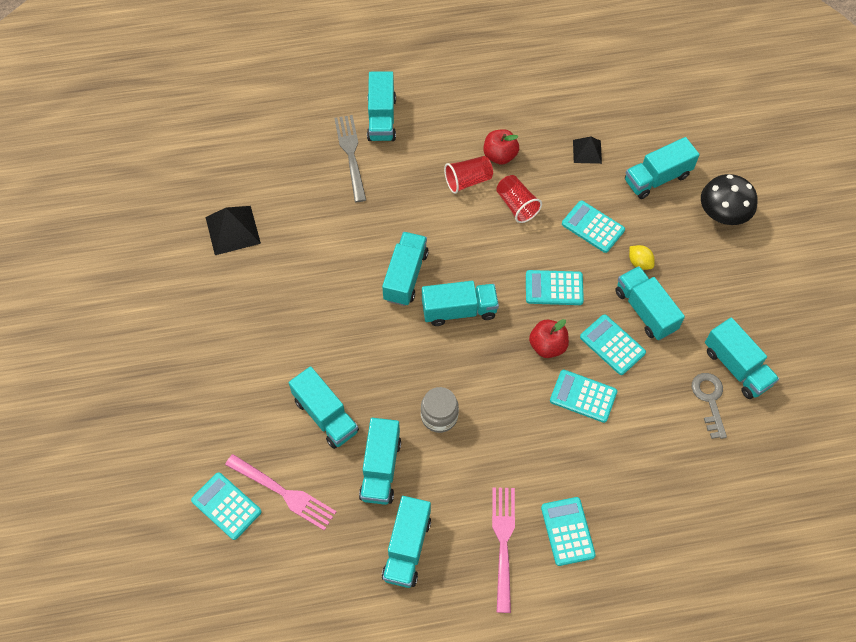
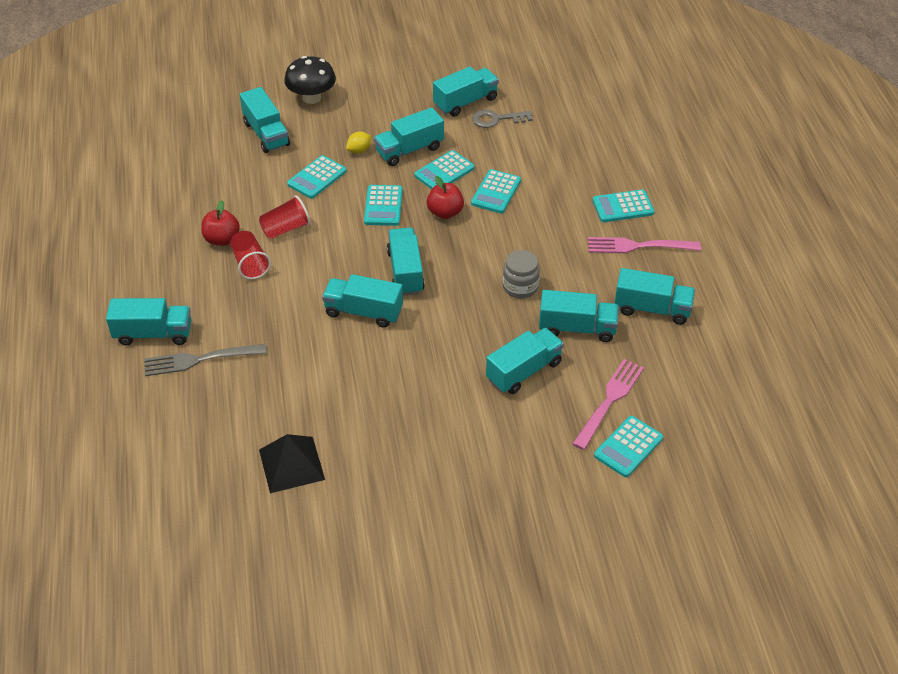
camera: 90 degrees left, 15 degrees down
(587, 151) = (227, 177): black pyramid -> none

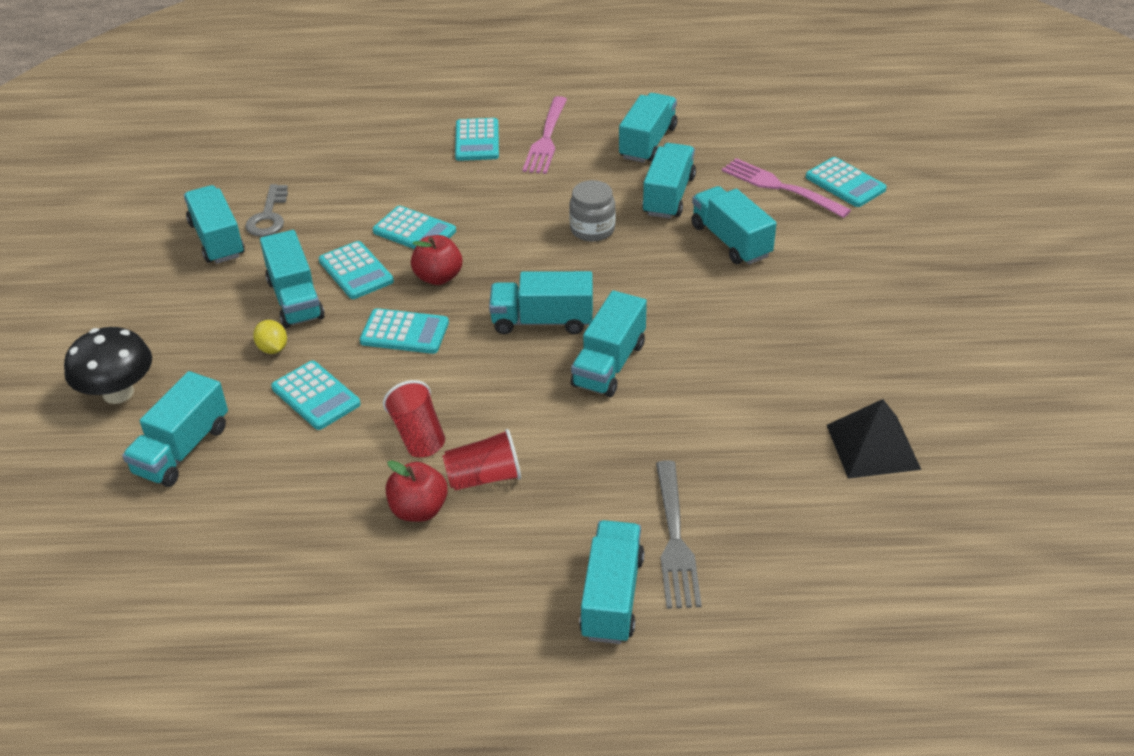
camera: 80 degrees left, 5 degrees down
(266, 134) = (182, 450): turquoise truck -> turquoise truck turned 135 degrees clockwise

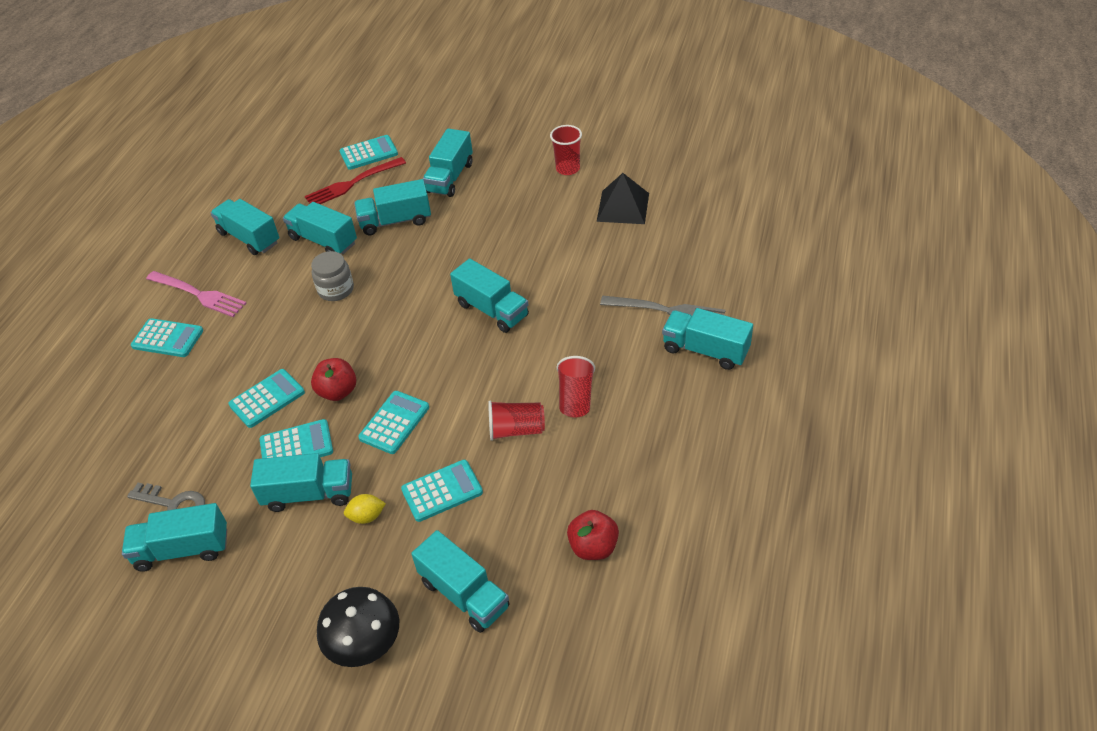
camera: 70 degrees left, 5 degrees up
(418, 510) = (593, 440): red apple -> red apple (593, 547)
(542, 321) = (426, 337): turquoise truck -> turquoise truck (450, 177)
(780, 187) = (352, 183): pink fork -> red fork
(925, 369) = (568, 169): none -> red cup

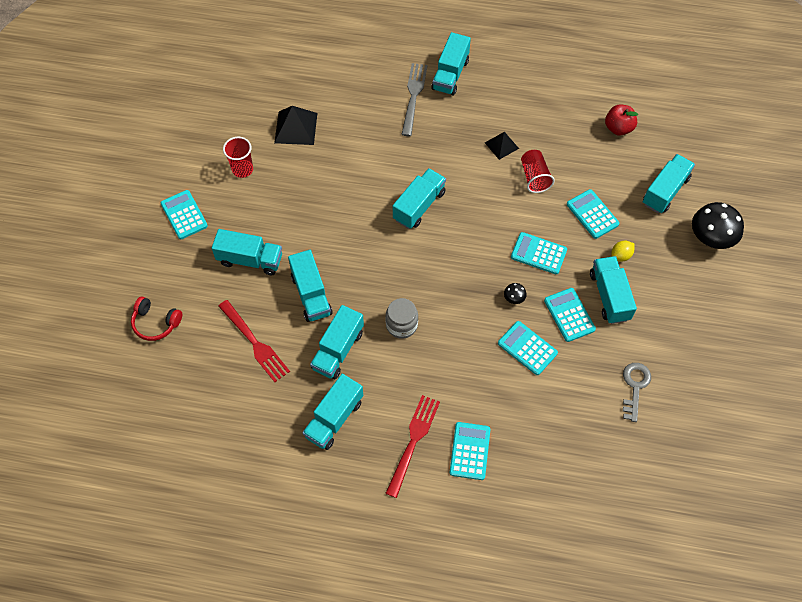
camera: 100 degrees left, 15 degrees up
(182, 549) = (670, 368): turquoise truck -> none
(199, 294) = (413, 441): pink fork -> red fork
(338, 391) = (514, 298): red apple -> black mushroom
(367, 516) = (620, 255): yellow lemon -> yellow lemon turned 75 degrees clockwise
(369, 153) = (207, 338): turquoise calculator -> turquoise calculator (184, 215)
(396, 122) = (156, 323): none -> red headphones
(576, 398) = (501, 145): red cup -> black pyramid

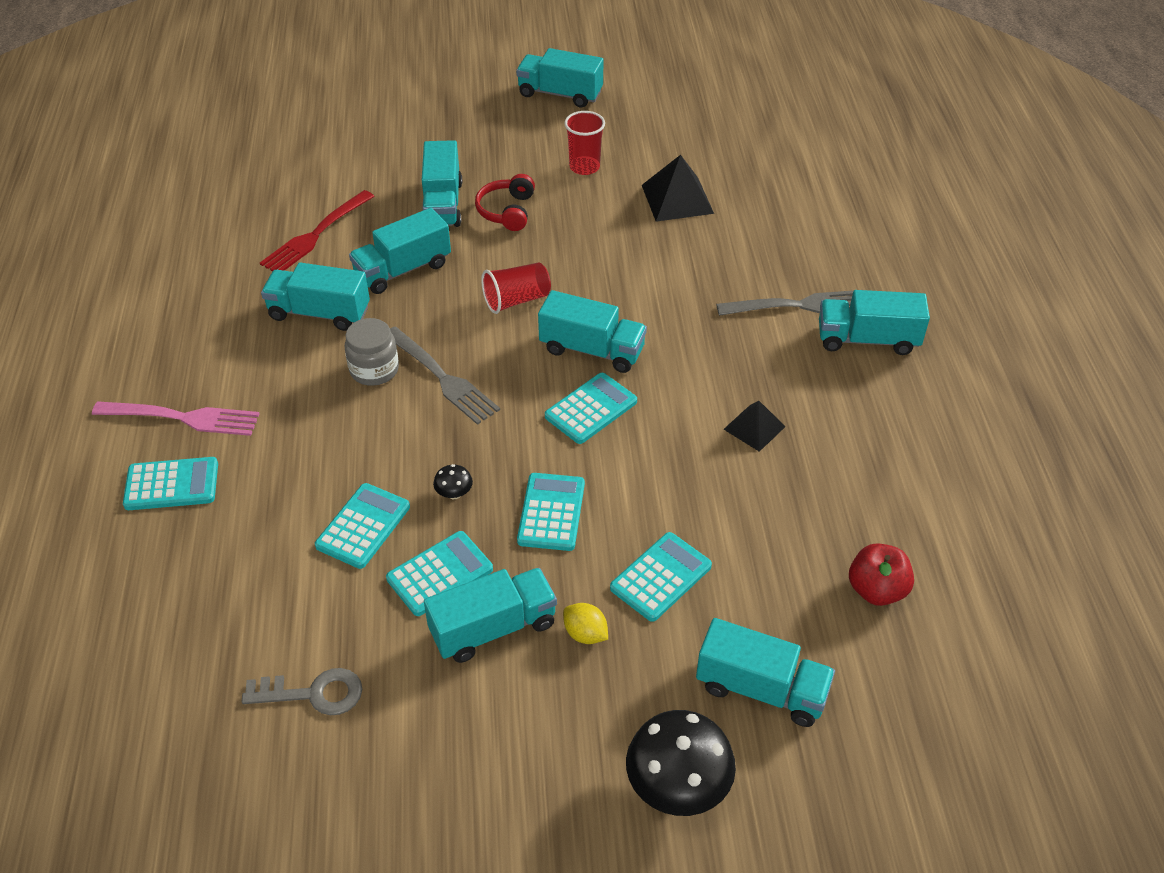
camera: 75 degrees right, 15 degrees down
(156, 323) = (328, 149): red headphones -> red headphones (507, 211)
(184, 215) = (493, 135): turquoise calculator -> turquoise calculator (591, 409)
(334, 418) = (212, 330): turquoise truck -> turquoise truck (560, 94)
(413, 441) = (182, 418): red fork -> pink fork
(419, 288) = (442, 378): none -> grey fork
(534, 177) = (707, 482): red cup -> red cup (516, 300)

